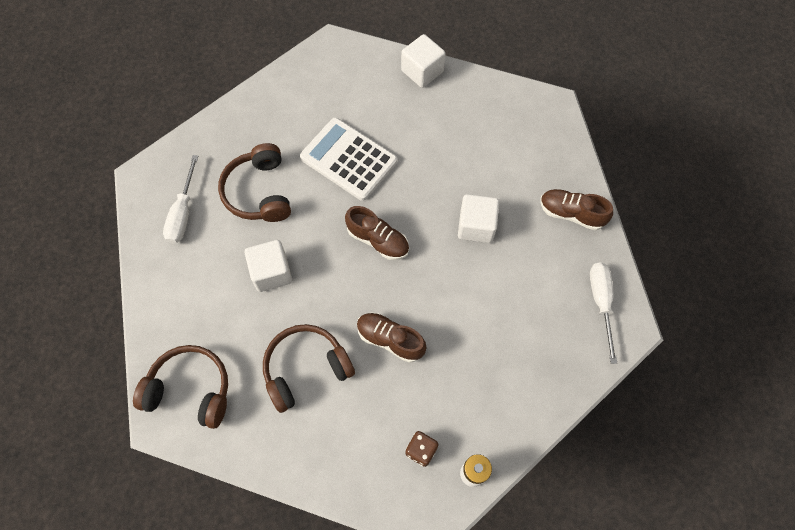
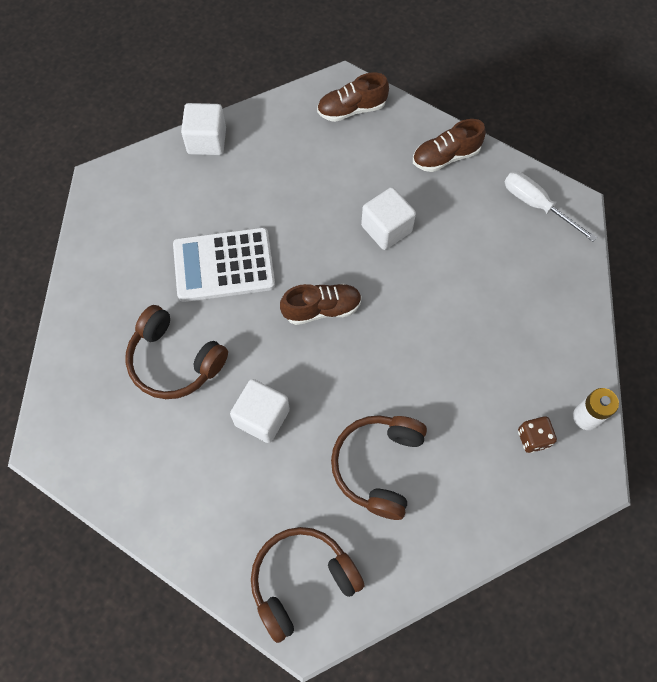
camera: 45 degrees left, 0 degrees up
(183, 213) = (123, 441): white screwdriver -> none
(390, 340) = (418, 378): brown shoe -> brown shoe (351, 109)

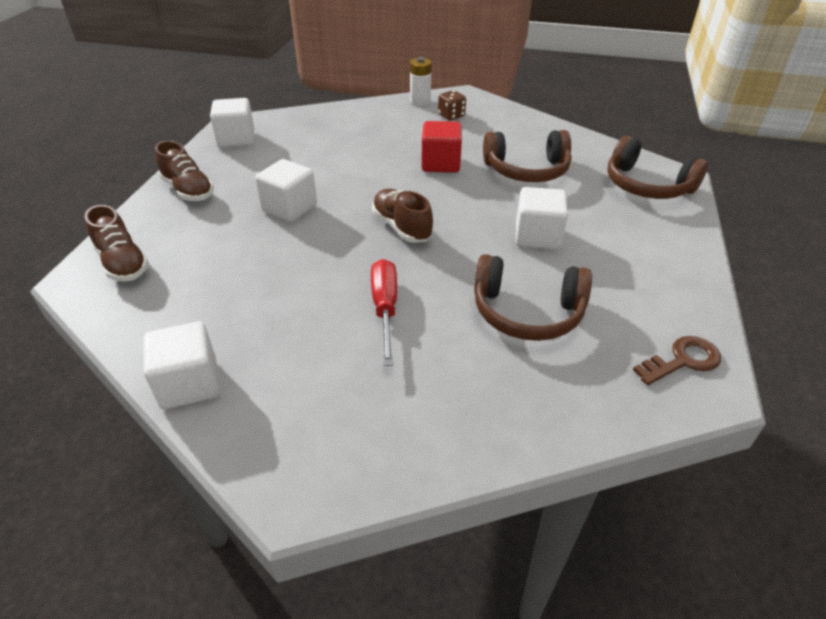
camera: 110 degrees left, 25 degrees down
(76, 444) = (682, 360): none -> brown key
(174, 361) = (527, 312): brown headphones -> brown headphones turned 90 degrees clockwise
(224, 265) = (385, 308): white calculator -> red screwdriver
(421, 383) = (441, 164): none -> red cube
(536, 205) = (236, 139): white screwdriver -> white cube

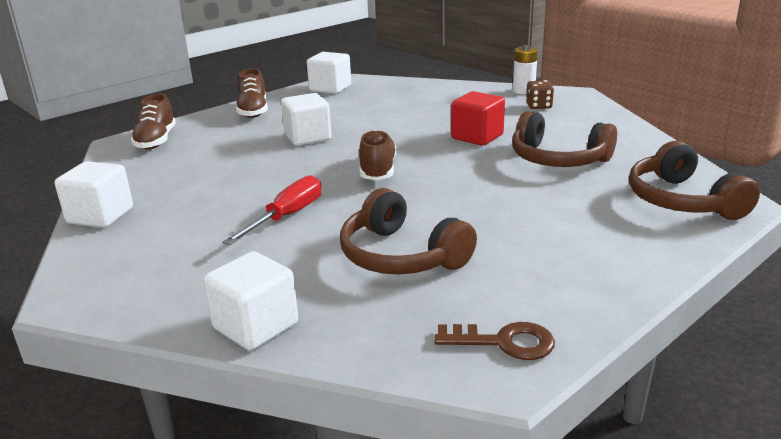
camera: 35 degrees right, 15 degrees down
(537, 236) = (494, 208): white cube -> white cube (256, 326)

